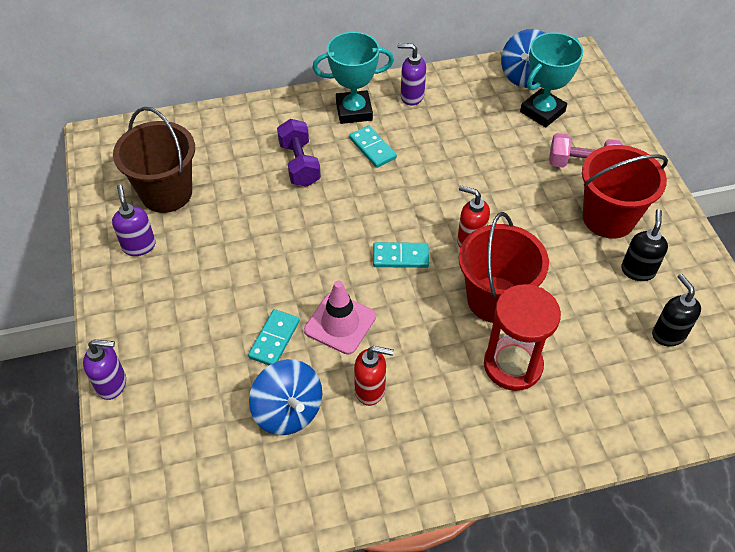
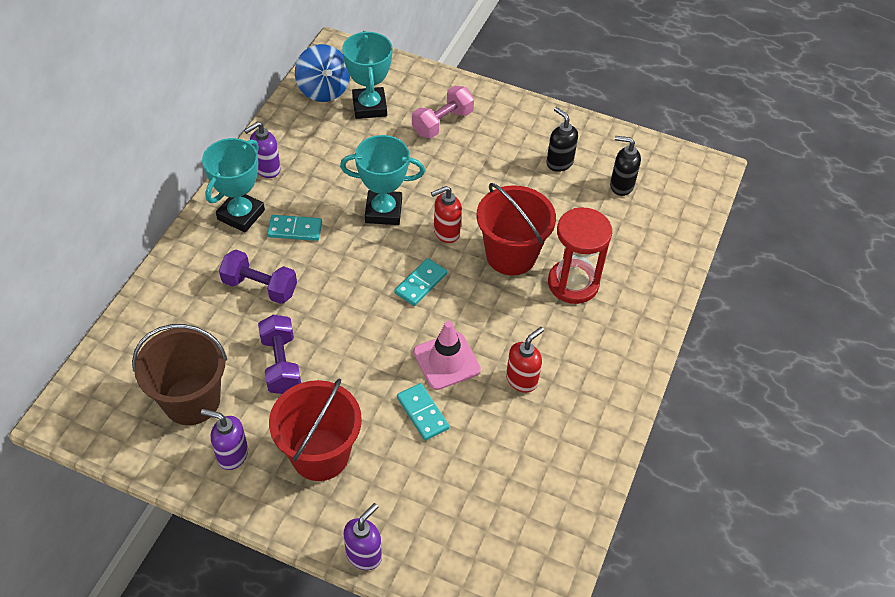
camera: 55 degrees left, 0 degrees up
(242, 221) = (281, 364): none -> purple dumbbell
(288, 411) = (495, 443): blue spinning top -> none
(447, 187) = (383, 211): none -> turquoise trophy
(608, 218) = (502, 144): red bucket -> red bucket (320, 454)

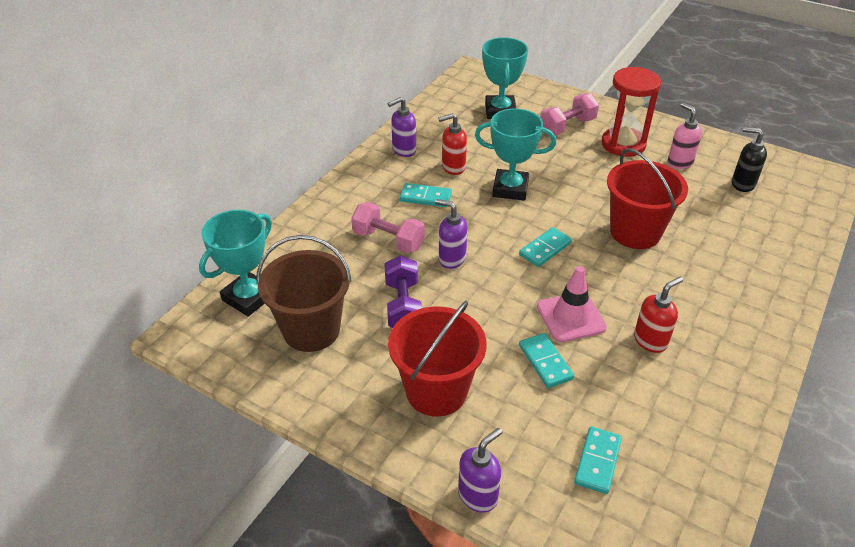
camera: 10 degrees right, 10 degrees down
(232, 455) = (345, 383): purple soap dispenser -> purple soap dispenser (451, 259)
(241, 215) = (376, 183): turquoise trophy -> turquoise trophy (248, 297)
(260, 287) = (388, 240): purple dumbbell -> pink dumbbell
(323, 89) = (459, 97): blue spinning top -> none
(446, 232) = (570, 209): red soap dispenser -> red soap dispenser (453, 167)
(470, 509) = (598, 461): none -> turquoise domino
(559, 162) = (679, 162): black soap dispenser -> pink soap dispenser
(573, 283) = (700, 260): red hourglass -> red hourglass (623, 144)

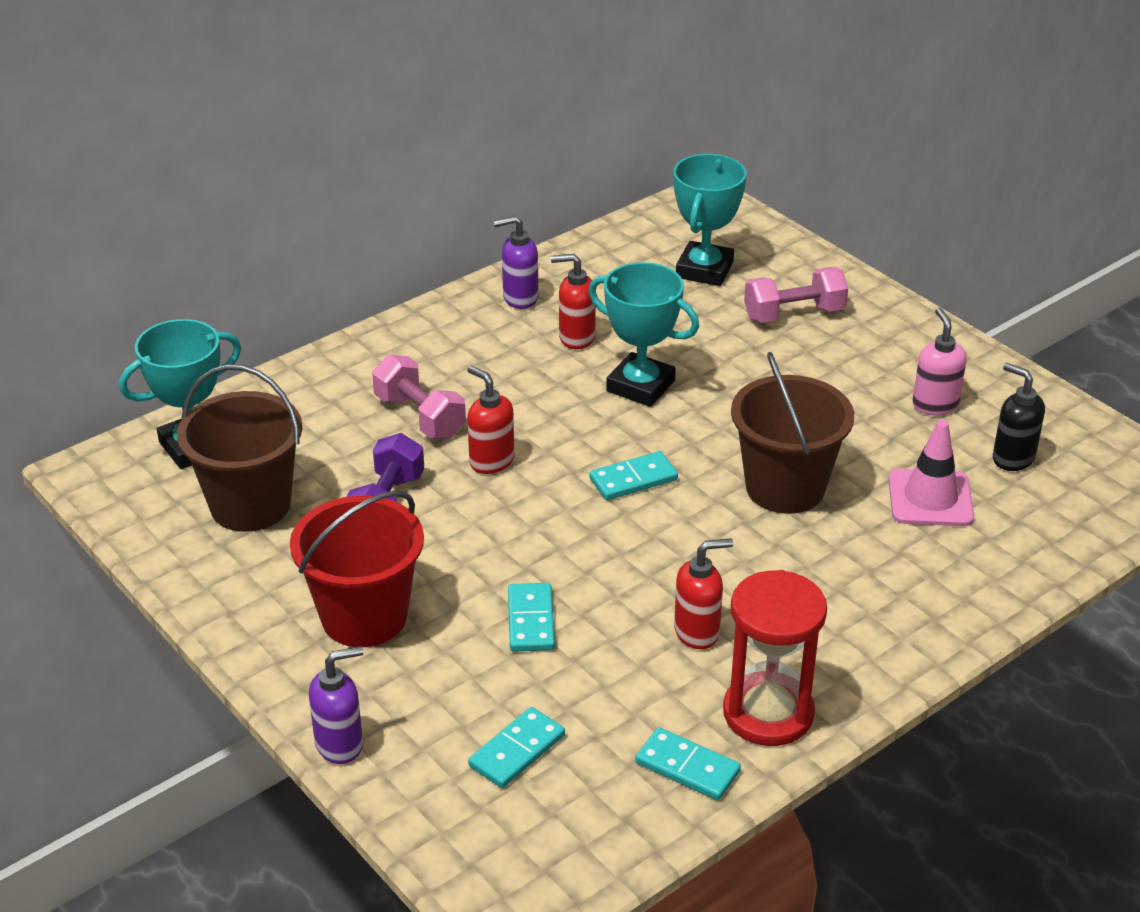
camera: 20 degrees right, 5 degrees down
(425, 197) = (509, 371): turquoise domino -> turquoise domino (687, 767)
(451, 259) = (491, 461): purple soap dispenser -> red soap dispenser
(571, 317) = (606, 575): pink traffic cone -> pink traffic cone (930, 498)
(623, 144) = (864, 359): red hourglass -> red hourglass (768, 713)
(635, 232) = (785, 488): red bucket -> brown bucket

